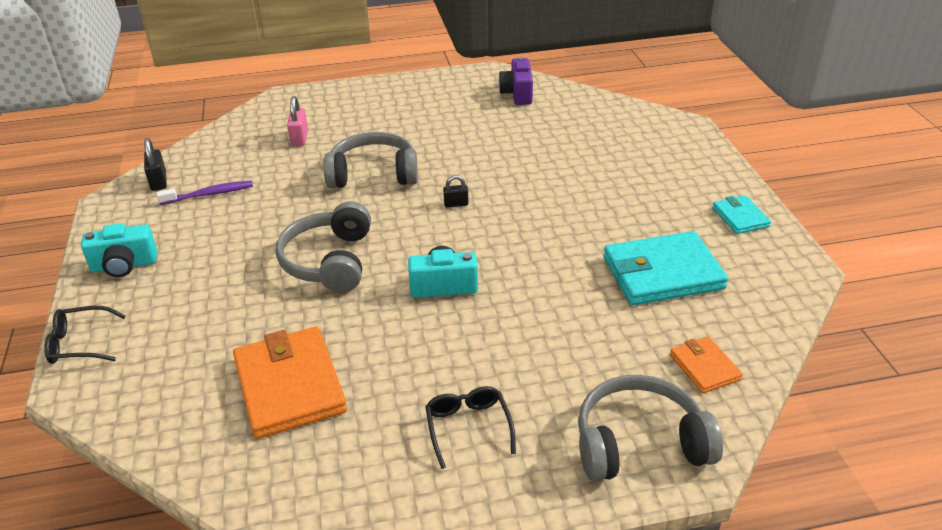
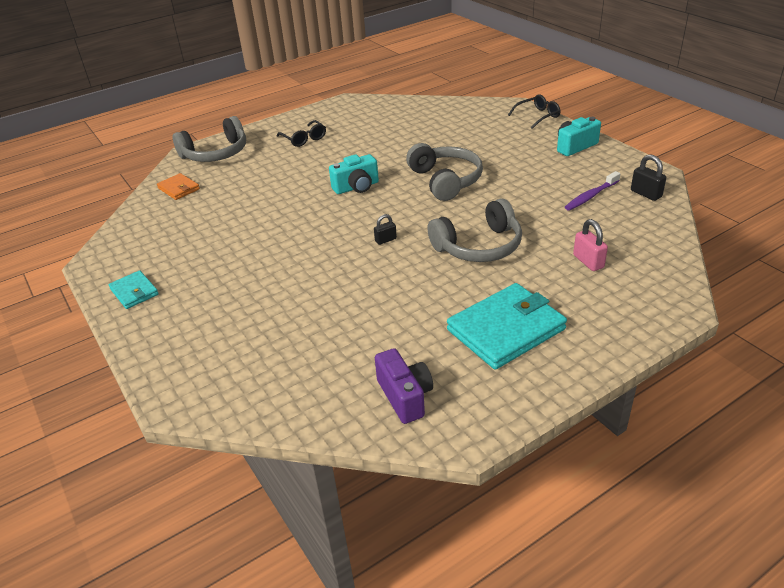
camera: 160 degrees right, 0 degrees up
(289, 385) = (406, 130): orange wallet -> none
(662, 273) = (204, 231): turquoise wallet -> turquoise wallet (506, 329)

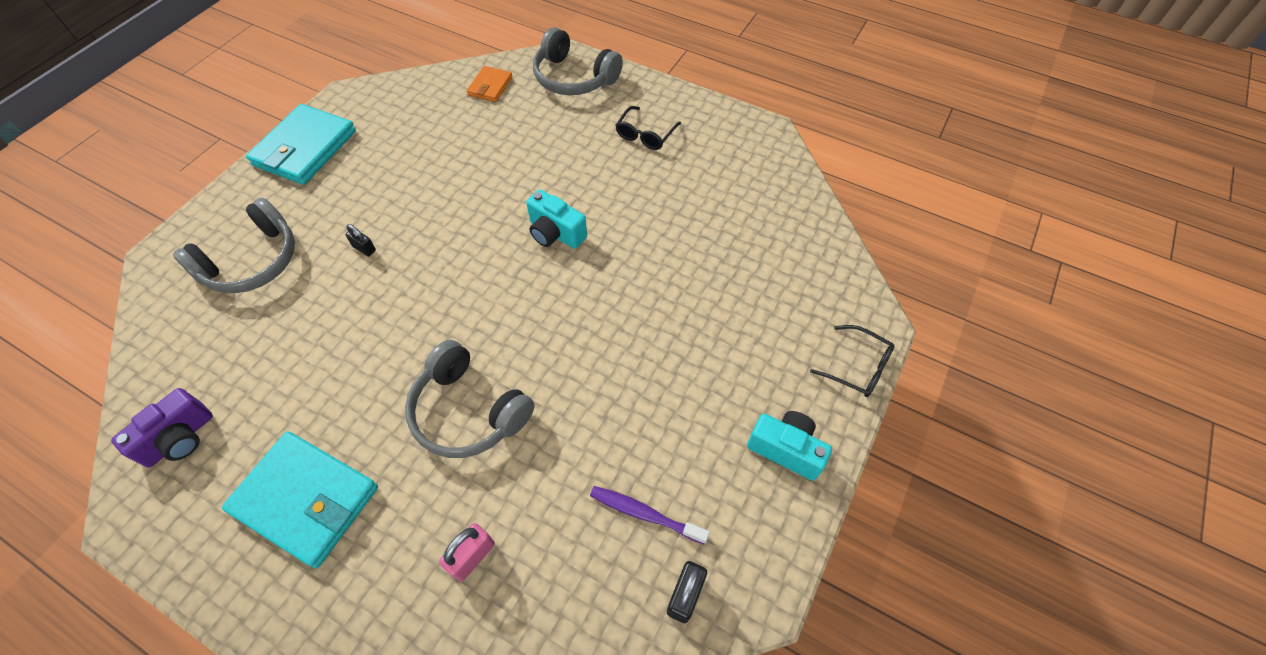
camera: 60 degrees right, 20 degrees up
(134, 292) = (305, 148): turquoise wallet -> turquoise wallet, size x1.93
(385, 240) = (452, 309): black padlock -> black padlock (364, 248)
(445, 180) = (610, 318): grey headphones -> grey headphones (252, 261)

